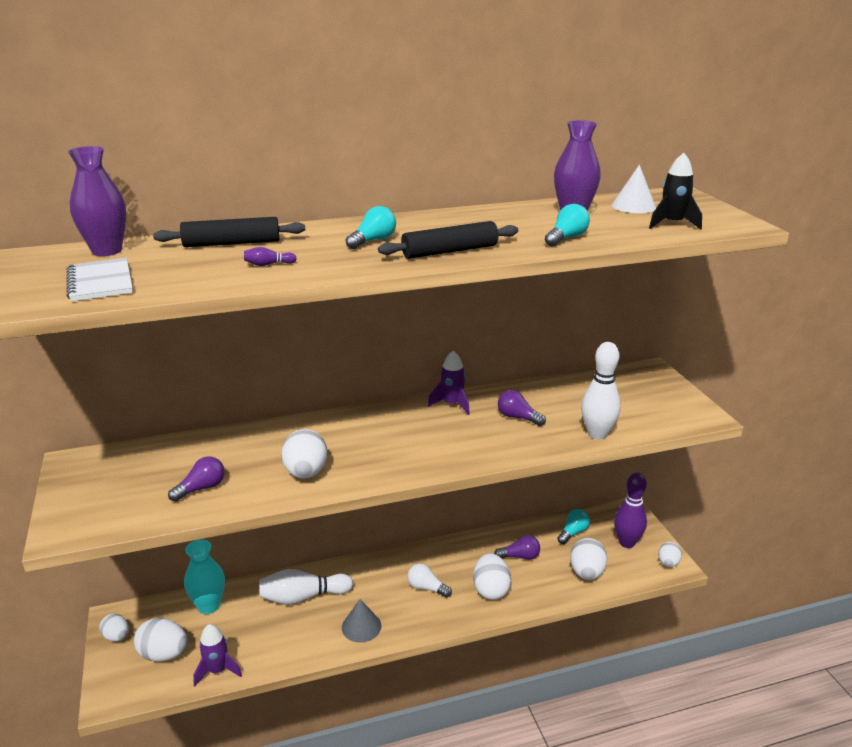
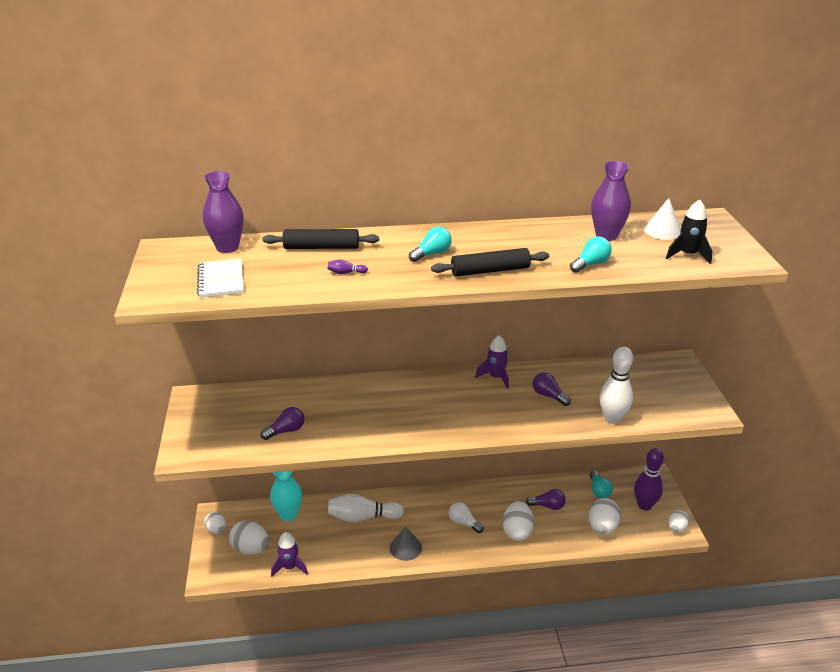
camera: 10 degrees right, 5 degrees up
(306, 473) = (367, 427): white egg -> none
(573, 533) = (599, 490): turquoise light bulb -> turquoise light bulb turned 120 degrees clockwise

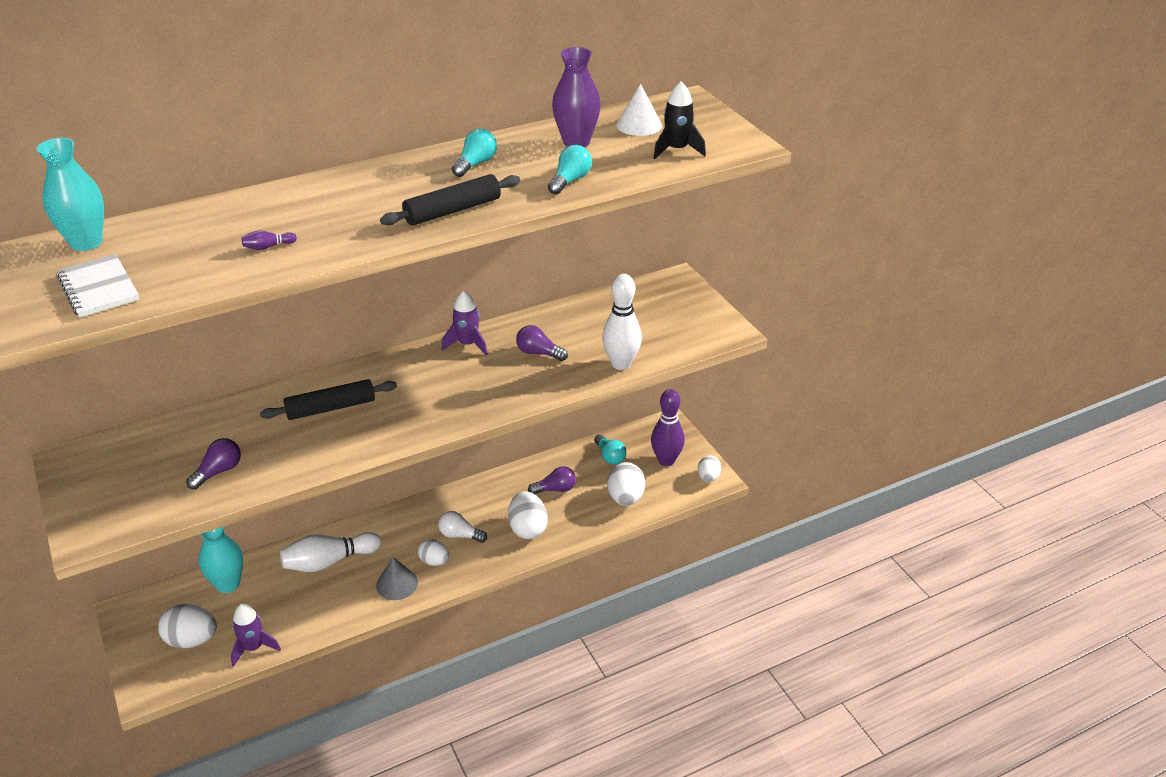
camera: 20 degrees left, 5 degrees up
(216, 530) = (135, 629): white egg -> white egg (434, 561)
(227, 247) = (86, 242): purple vase -> turquoise vase
(321, 247) = (220, 219): black rolling pin -> black rolling pin (330, 408)
(432, 254) = (370, 202): turquoise light bulb -> turquoise light bulb (475, 164)

